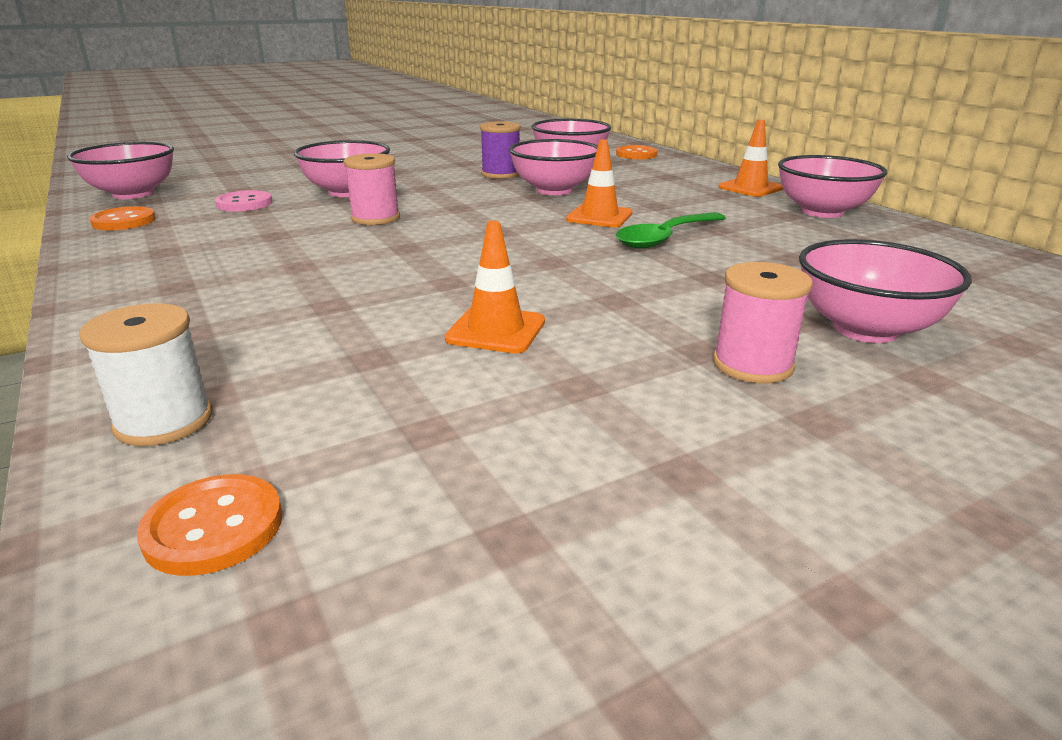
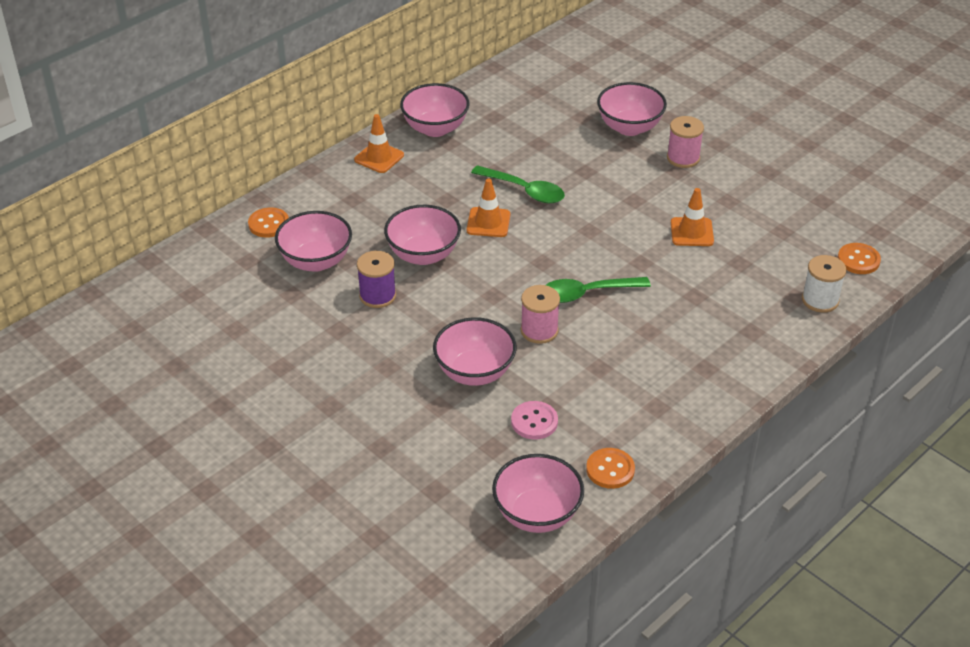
camera: 105 degrees left, 15 degrees up
(415, 244) = (587, 293): none -> green spoon

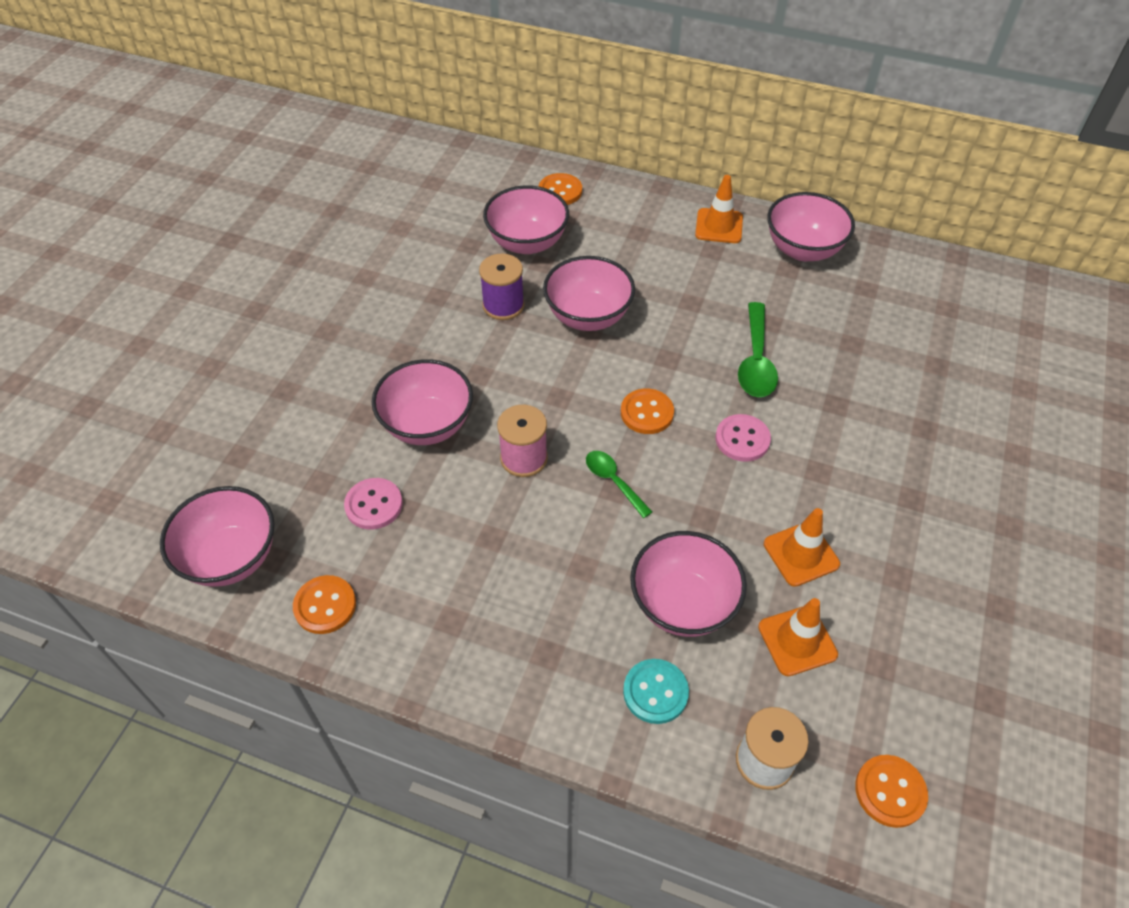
camera: 65 degrees right, 10 degrees up
(488, 222) = (677, 349): orange traffic cone -> orange traffic cone (797, 641)
(537, 257) = (647, 413): none -> orange button
(587, 293) = (613, 481): green spoon -> green spoon, size x0.63
(588, 222) = (742, 439): none -> pink button
(629, 127) = (958, 419): pink bowl -> pink bowl (683, 604)
(683, 158) = (945, 496): pink spool -> none
(756, 329) = (655, 692): none -> turquoise button

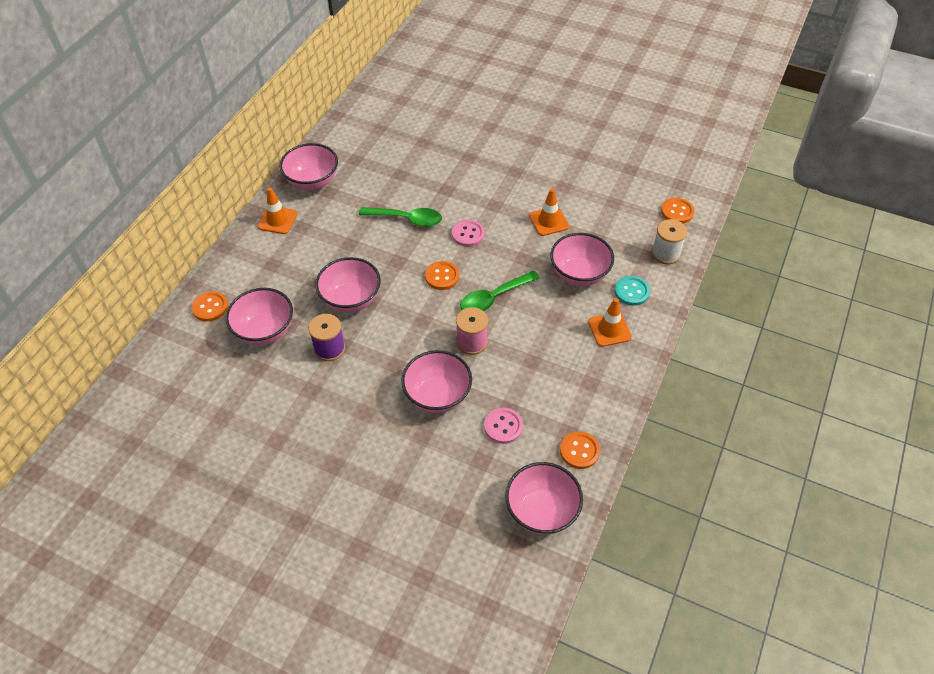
camera: 85 degrees left, 0 degrees up
(613, 481) = (494, 298): green spoon -> green spoon, size x1.60
(797, 641) = (601, 231): orange traffic cone -> orange traffic cone (609, 329)

